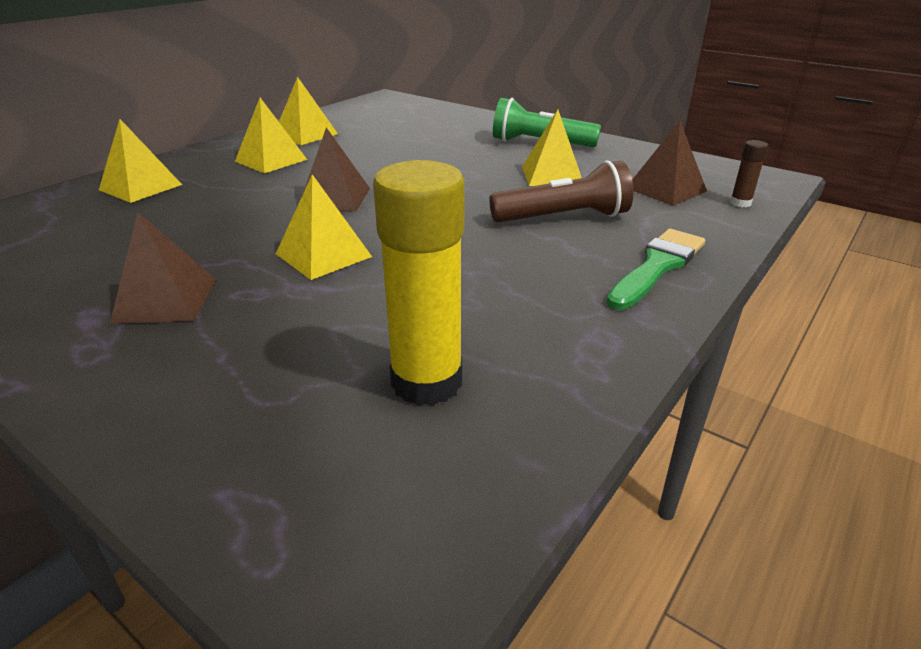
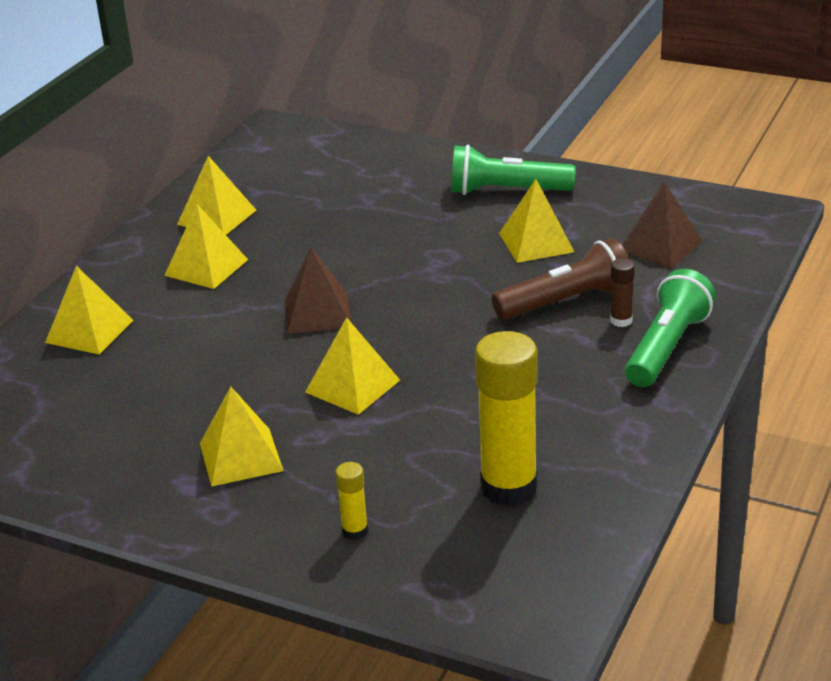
camera: 10 degrees left, 0 degrees up
(165, 300) = (241, 457): brown pyramid -> yellow pyramid
(214, 402) = (355, 531): none -> yellow glue stick
(657, 266) = (667, 347): green brush -> green flashlight
(740, 203) = (737, 254): brown glue stick -> brown glue stick (621, 320)

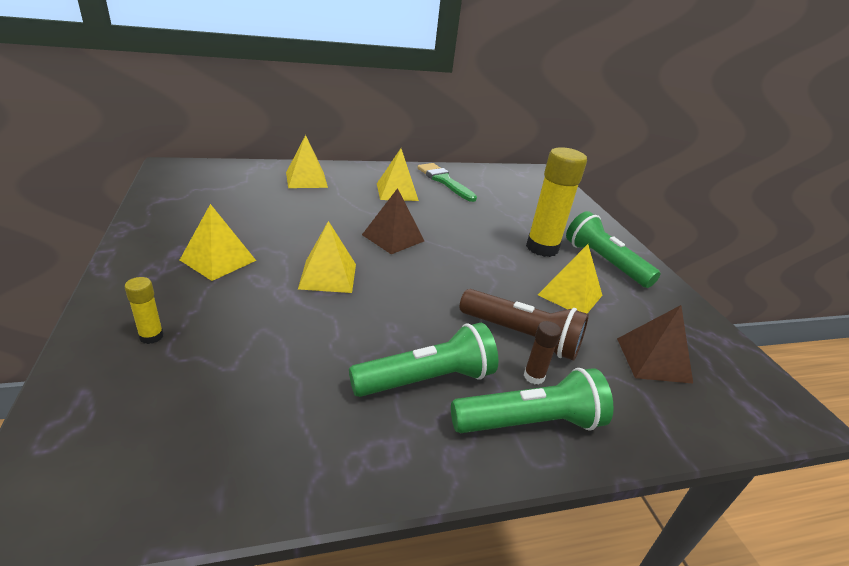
camera: 45 degrees right, 0 degrees up
(216, 217) = (444, 181): yellow pyramid -> green brush
(509, 487) = (252, 399): yellow glue stick -> yellow glue stick (542, 248)
(572, 381) = (427, 380): none -> green flashlight

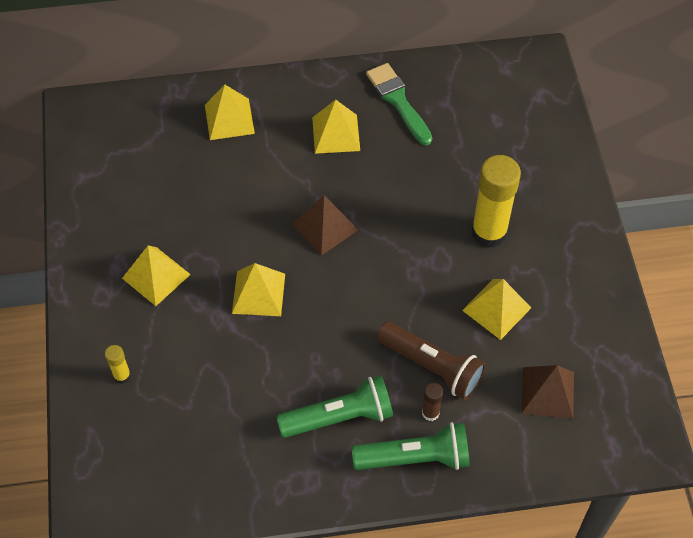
camera: 10 degrees right, 25 degrees up
(604, 262) = (554, 253): green flashlight -> none

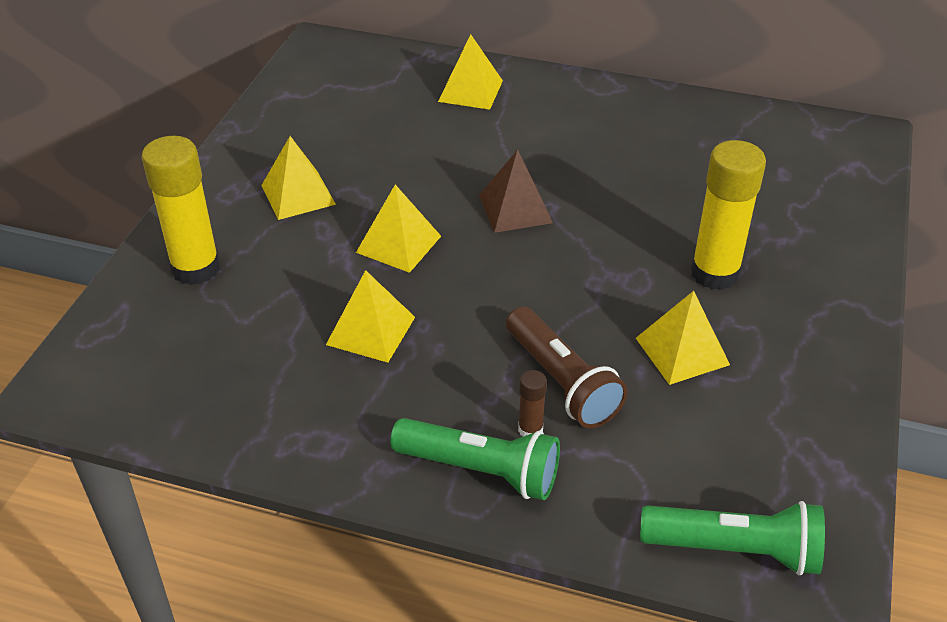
camera: 25 degrees right, 15 degrees down
(122, 376) = (196, 268): yellow glue stick -> yellow glue stick, size x2.22
(336, 134) = (581, 133): yellow pyramid -> yellow pyramid (370, 330)
(340, 417) = (413, 393): green flashlight -> green flashlight (735, 550)
(398, 101) = (671, 126): green brush -> none
(548, 392) = (703, 464): brown pyramid -> none

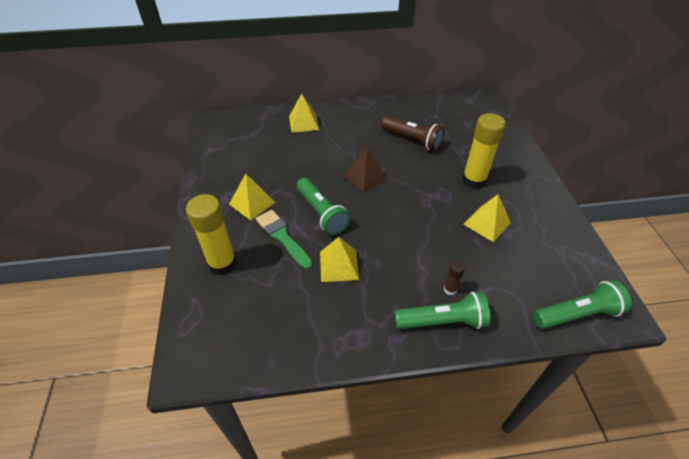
camera: 25 degrees left, 5 degrees up
(311, 260) = (282, 237): none -> green brush
(398, 244) = (321, 213): yellow pyramid -> green flashlight
(561, 382) = (447, 259): brown flashlight -> brown flashlight (412, 140)

